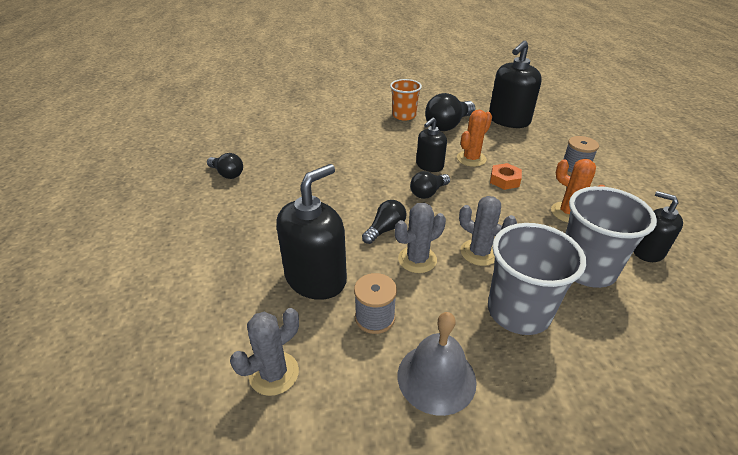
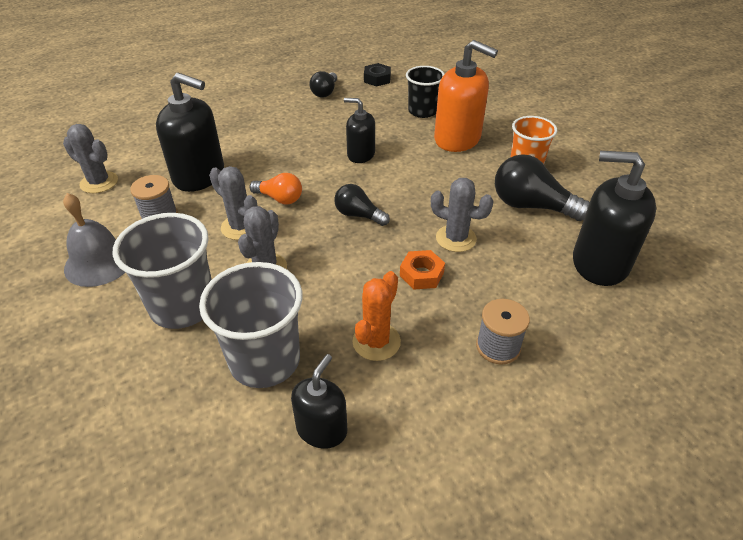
camera: 70 degrees right, 5 degrees up
(232, 143) = (377, 79): none -> black nut
(305, 135) = (422, 111): none -> black cup
(355, 130) = (457, 139): none -> orange soap dispenser
(385, 229) = (280, 198): black light bulb -> orange light bulb
(429, 166) = (416, 207): black soap dispenser -> black soap dispenser (360, 154)
(471, 159) = (456, 238): orange cactus -> grey cactus

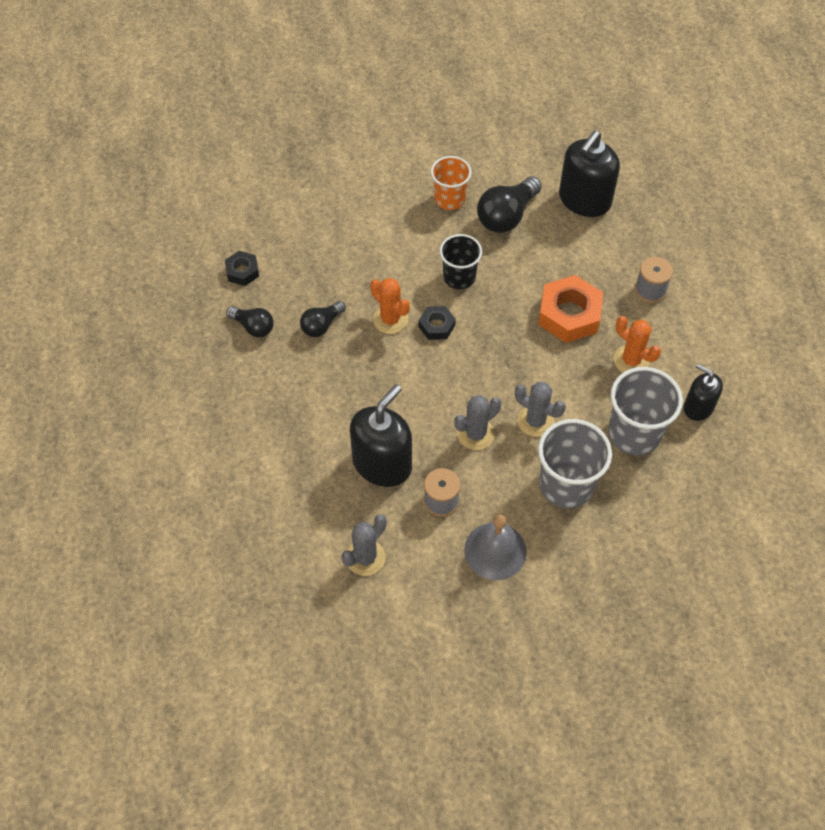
camera: 75 degrees left, 15 degrees up
(280, 198) = (442, 398): orange light bulb -> none
(358, 215) = (484, 341): black light bulb -> black light bulb (321, 325)
(360, 154) = (390, 319): black soap dispenser -> orange cactus
(364, 182) = (436, 326): none -> black nut
(421, 274) = (569, 314): orange nut -> orange nut, size x1.85
(422, 111) = (328, 248): black cup -> black cup (459, 277)
(456, 238) = (533, 280): grey cactus -> none
(457, 139) = (389, 235): orange soap dispenser -> none

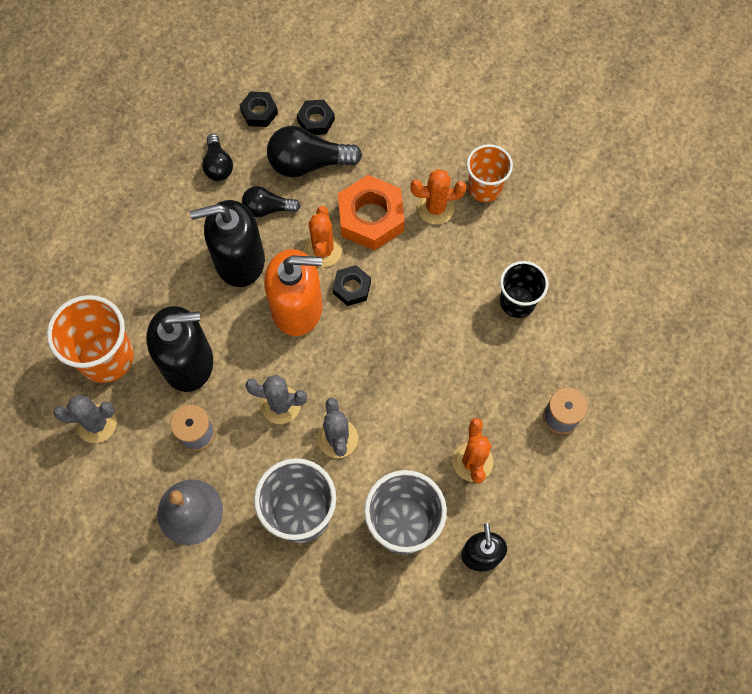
camera: 45 degrees right, 10 degrees up
(289, 246) = (316, 120): none -> black nut
(320, 511) = (106, 357): none -> orange cup
(415, 368) = (297, 307): none -> orange soap dispenser
(433, 235) = (435, 208): none -> orange cactus
(459, 277) = (415, 262): black cup -> black cup (517, 302)
(506, 216) = (514, 243): black light bulb -> black light bulb (308, 163)
(569, 314) = (467, 375): orange nut -> orange nut (371, 218)
(584, 200) = (597, 286): black soap dispenser -> black soap dispenser (239, 260)

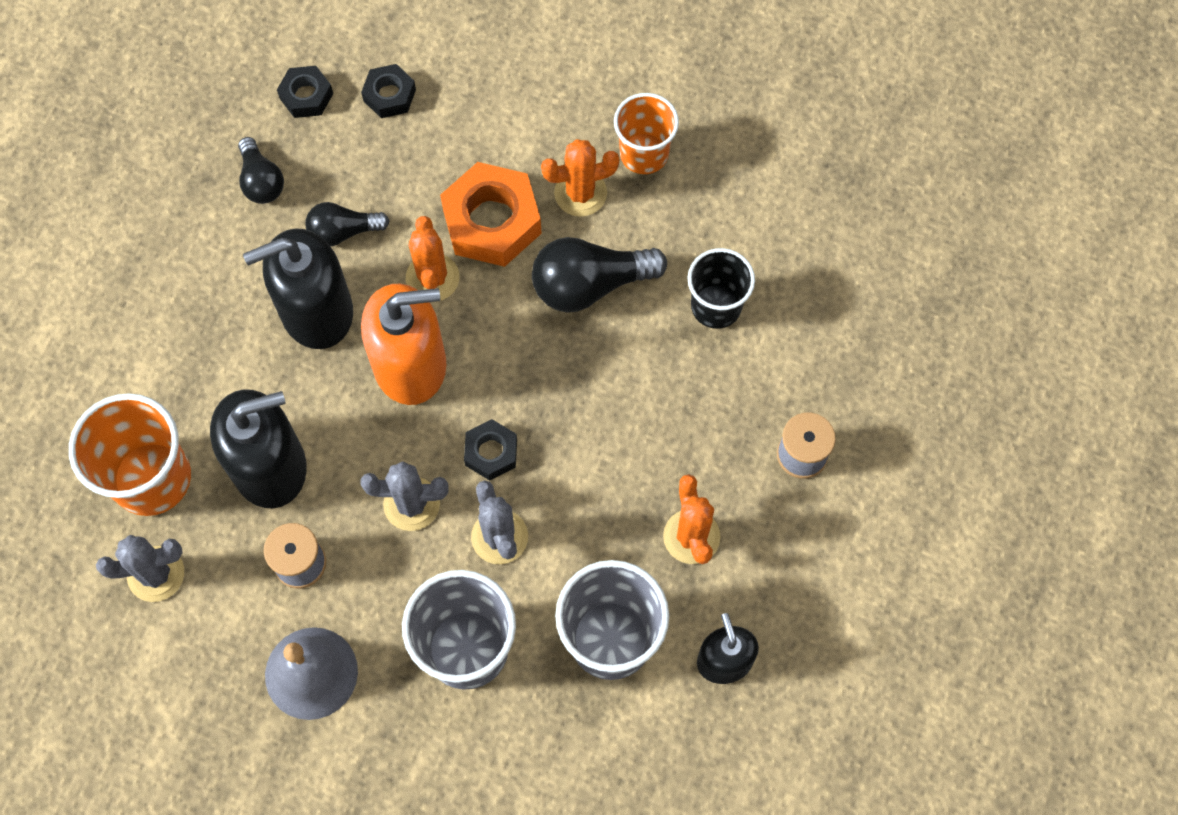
camera: 10 degrees left, 0 degrees up
(308, 163) = (389, 158): black light bulb -> black light bulb (589, 285)
(352, 288) = (482, 324): black nut -> black nut (491, 452)

